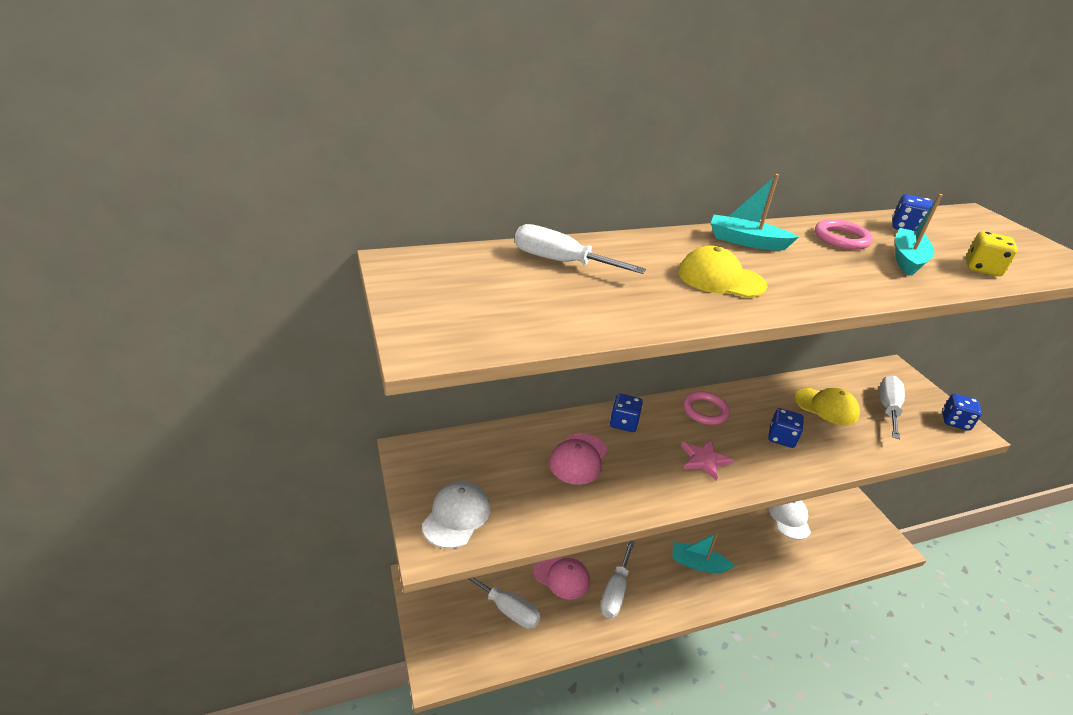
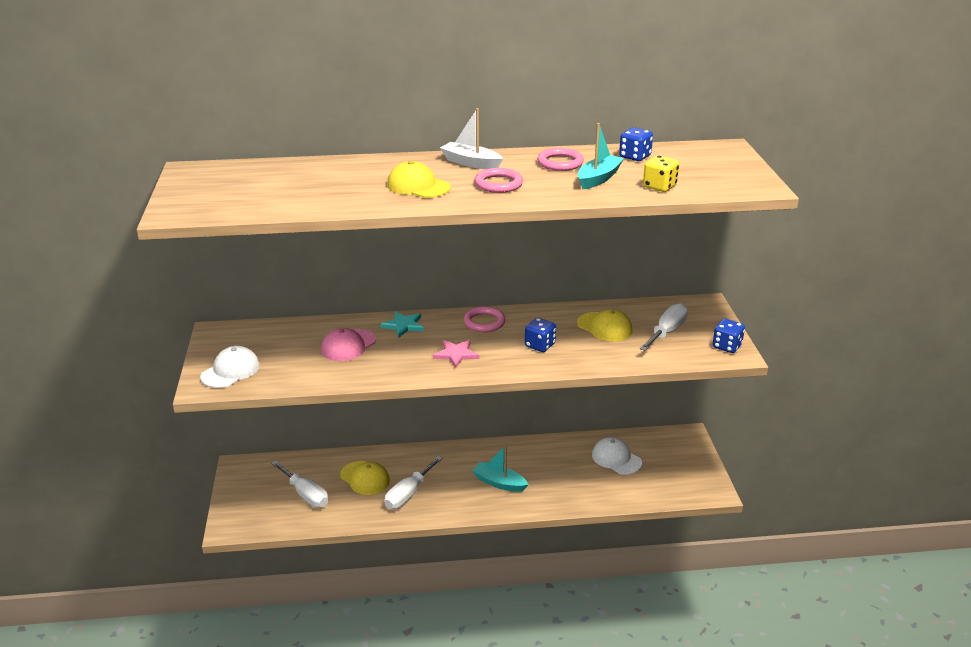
camera: 15 degrees right, 5 degrees down
(561, 262) = (305, 172): white screwdriver -> none
(561, 576) = (365, 478): pink cap -> yellow cap
(624, 423) = (404, 325): blue dice -> turquoise star
(746, 241) = (471, 163): turquoise boat -> white boat
(789, 518) = (616, 459): white cap -> white cap turned 60 degrees counterclockwise
(809, 271) = (498, 184): none -> pink ring

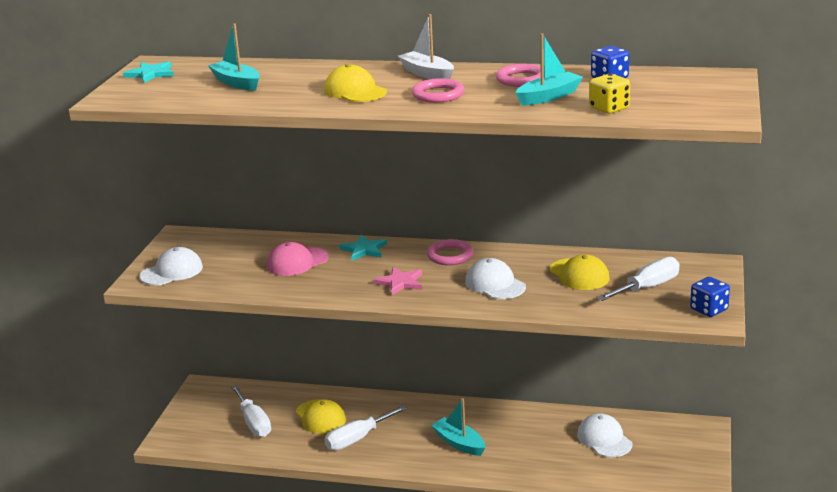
camera: 20 degrees right, 5 degrees down
(196, 182) = (150, 74): none -> turquoise star
(294, 186) = (236, 83): none -> turquoise boat
(540, 345) = (495, 284): blue dice -> white cap

